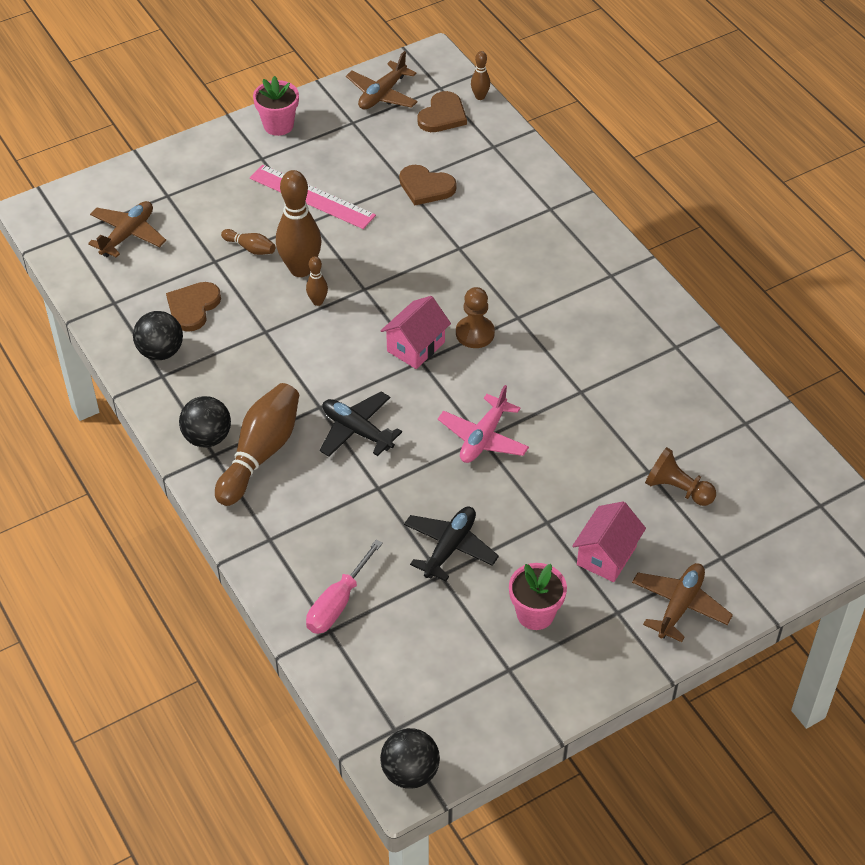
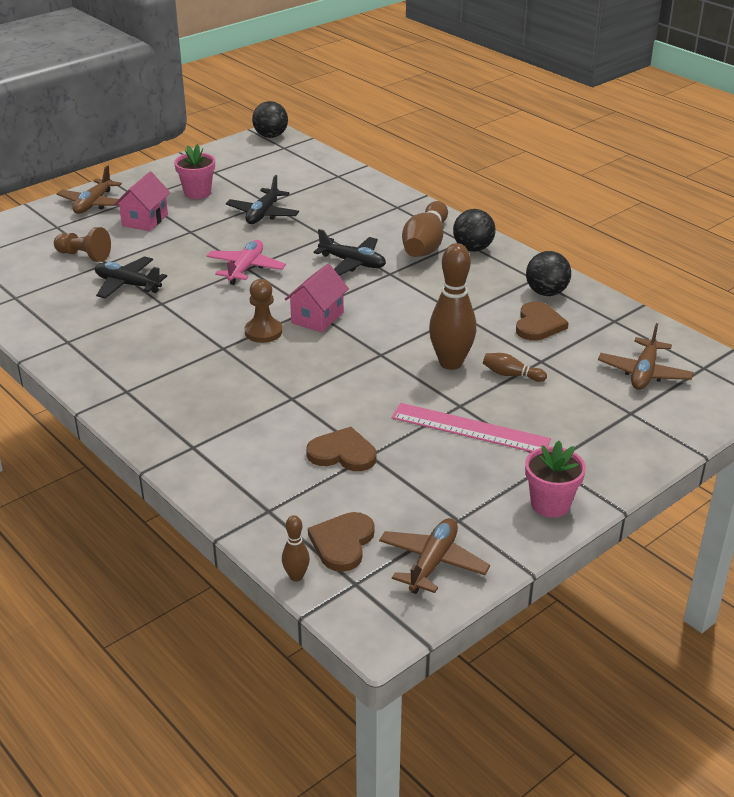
camera: 170 degrees right, 15 degrees down
(317, 301) = (422, 340): brown bowling pin -> none
(338, 603) = (336, 186): pink screwdriver -> none
(620, 427) = (127, 285): none -> black plane

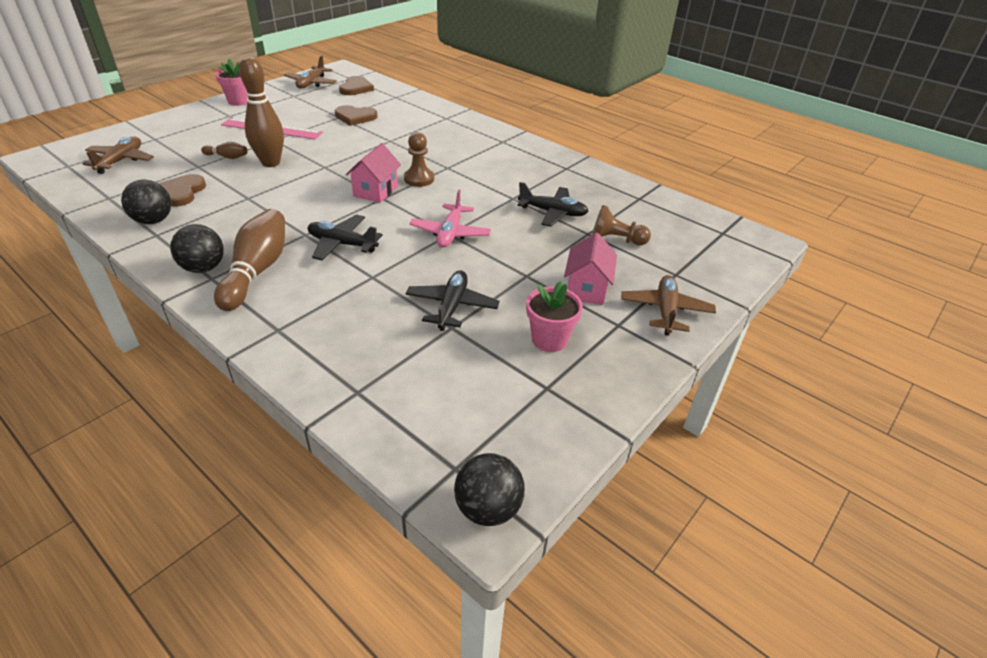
camera: 170 degrees right, 5 degrees up
(296, 576) = (378, 79): brown bowling pin -> none

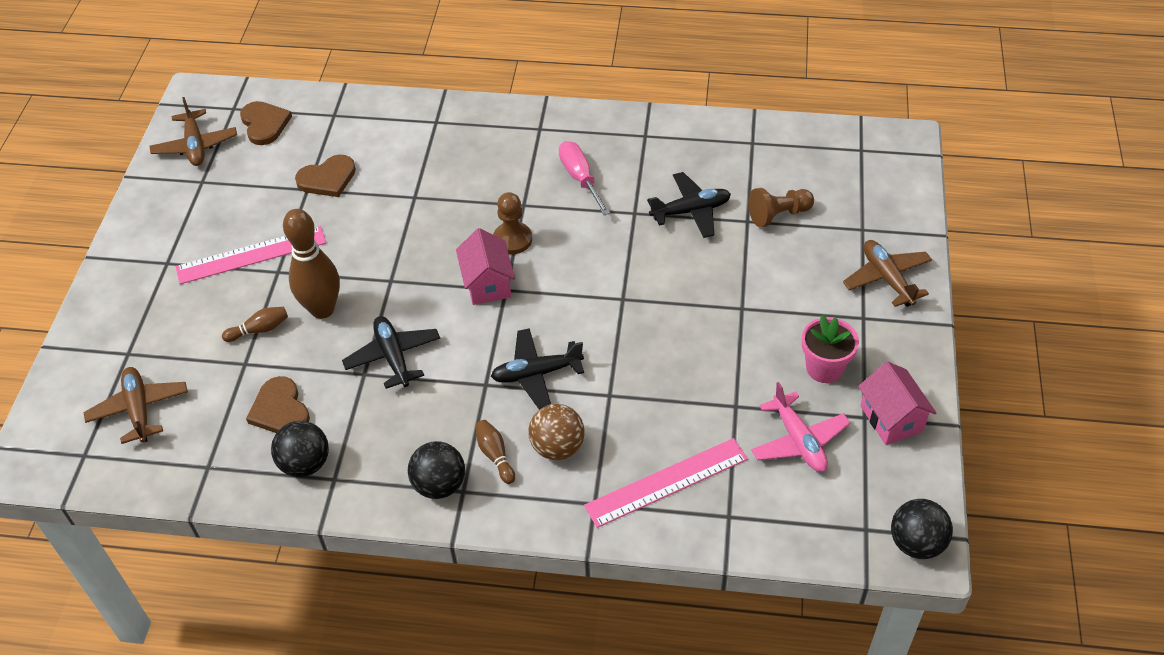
camera: 30 degrees left, 10 degrees up
(239, 101) = (144, 230): pink flower pot -> none
(257, 271) = (495, 455): brown bowling pin -> brown bowling pin, size x0.47
(300, 286) = (557, 447): none -> brown ball
(342, 345) = (666, 482): none -> pink ruler
(450, 233) = (623, 297): pink plane -> pink plane (799, 441)
(452, 306) = (713, 383): black plane -> black plane (393, 357)
(498, 170) = (580, 178): none -> pink screwdriver
(587, 288) = (805, 292): pink house -> pink house (891, 418)

